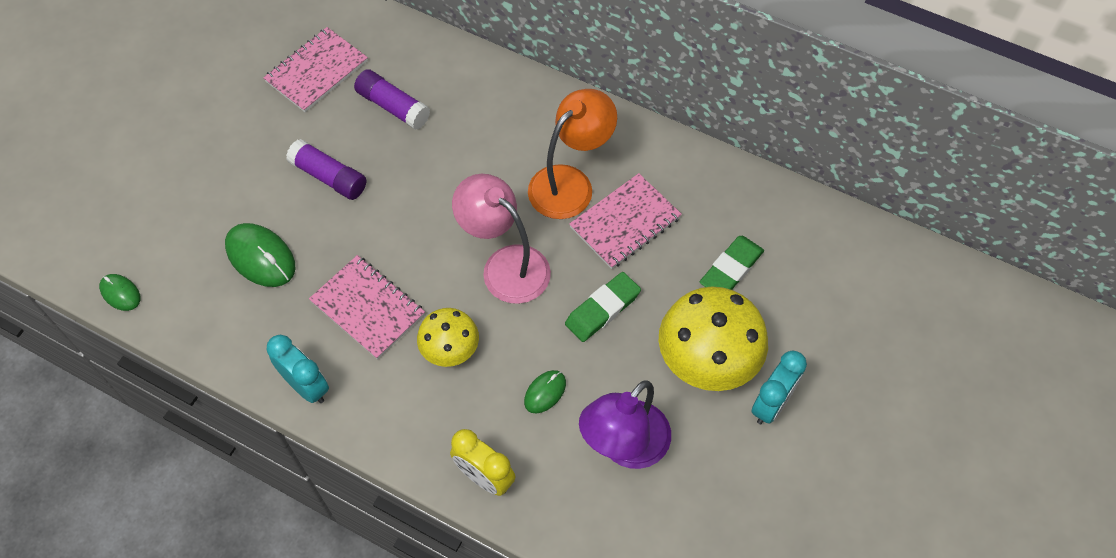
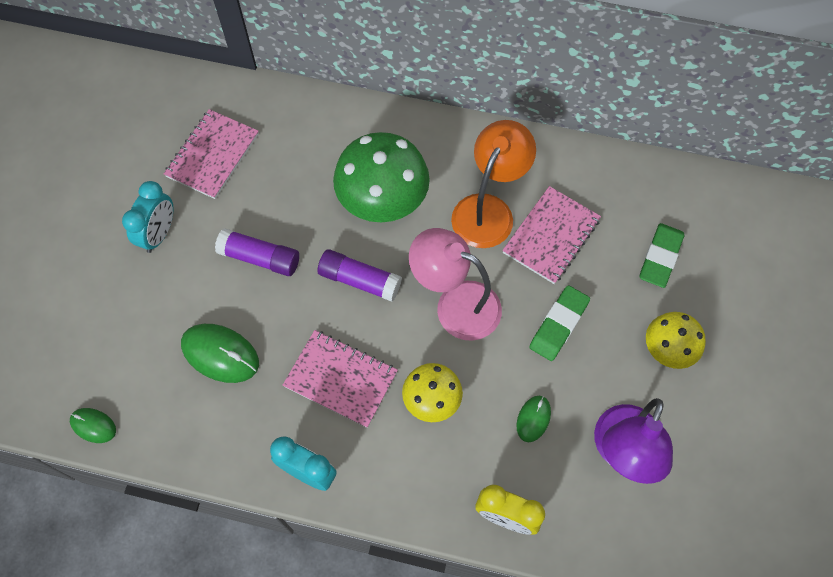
camera: 15 degrees left, 5 degrees up
(393, 107) = (298, 174): purple glue stick -> purple glue stick (359, 280)
(467, 149) = (382, 200): none -> green mushroom
(707, 359) = (668, 349): yellow mushroom -> yellow mushroom, size x0.58
(771, 404) = (738, 377): turquoise clock -> turquoise clock (159, 234)

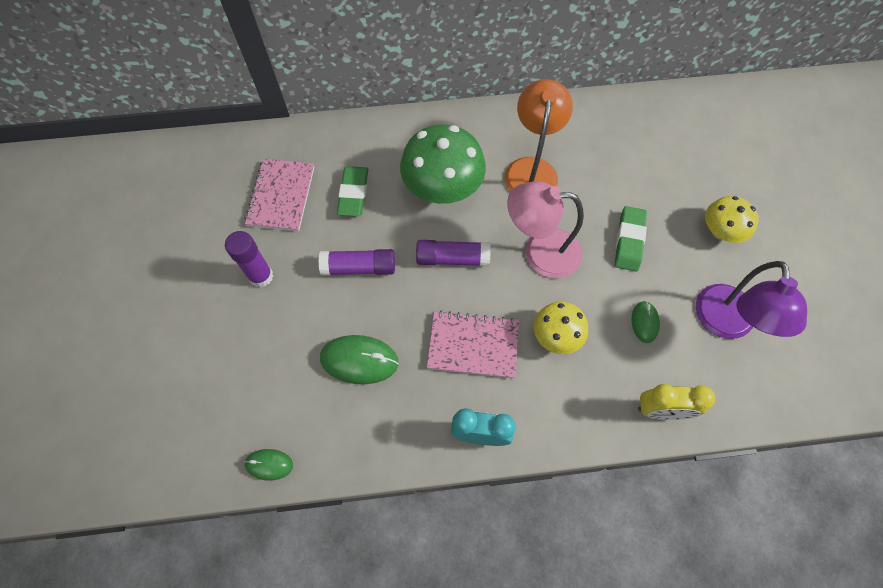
camera: 20 degrees left, 0 degrees up
(159, 234) = (261, 276): turquoise clock -> purple glue stick
(551, 236) = (590, 174): pink notebook -> none
(660, 257) = (680, 164): green eraser -> green eraser (353, 193)

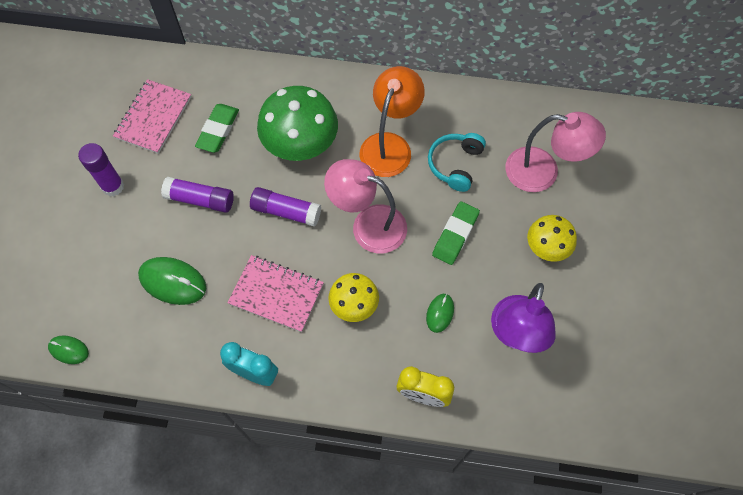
camera: 15 degrees right, 0 degrees up
(602, 173) = (455, 164): none -> turquoise headphones
(687, 161) = (543, 172): none -> pink lamp

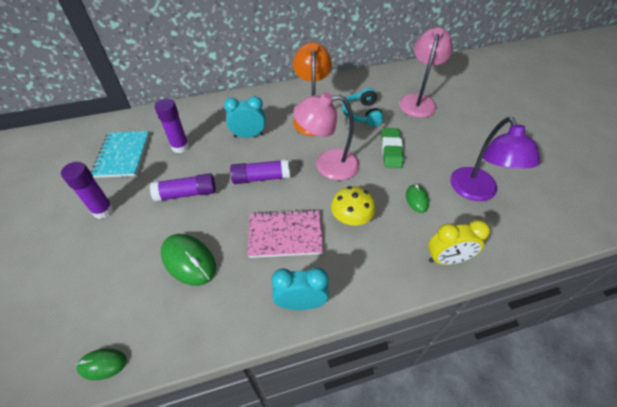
camera: 25 degrees left, 15 degrees down
(153, 117) = (122, 155): pink notebook -> turquoise notebook
(173, 281) = (189, 260): green mouse -> green mouse turned 45 degrees clockwise
(218, 130) = (180, 147): green eraser -> purple glue stick
(300, 143) = (248, 135): green mushroom -> turquoise clock
(543, 172) = (418, 101): pink lamp -> pink lamp turned 60 degrees counterclockwise
(547, 247) = (453, 136): yellow mushroom -> none

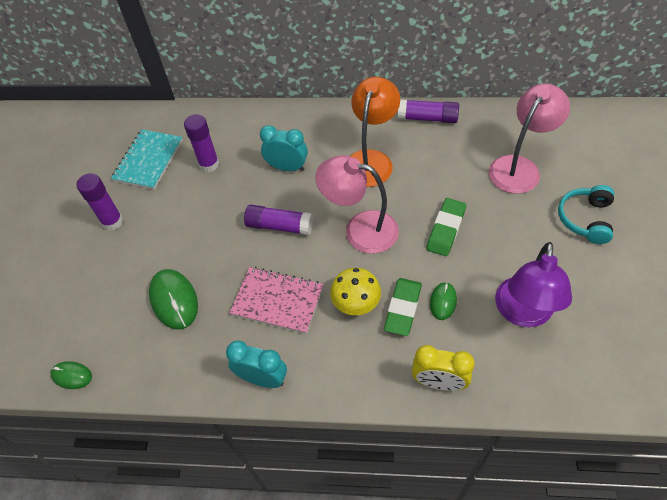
camera: 25 degrees right, 5 degrees up
(186, 193) = (197, 224): purple glue stick -> purple glue stick (427, 118)
(362, 114) = (435, 169): turquoise headphones -> turquoise headphones (585, 219)
(389, 212) = (403, 308): none -> green eraser

